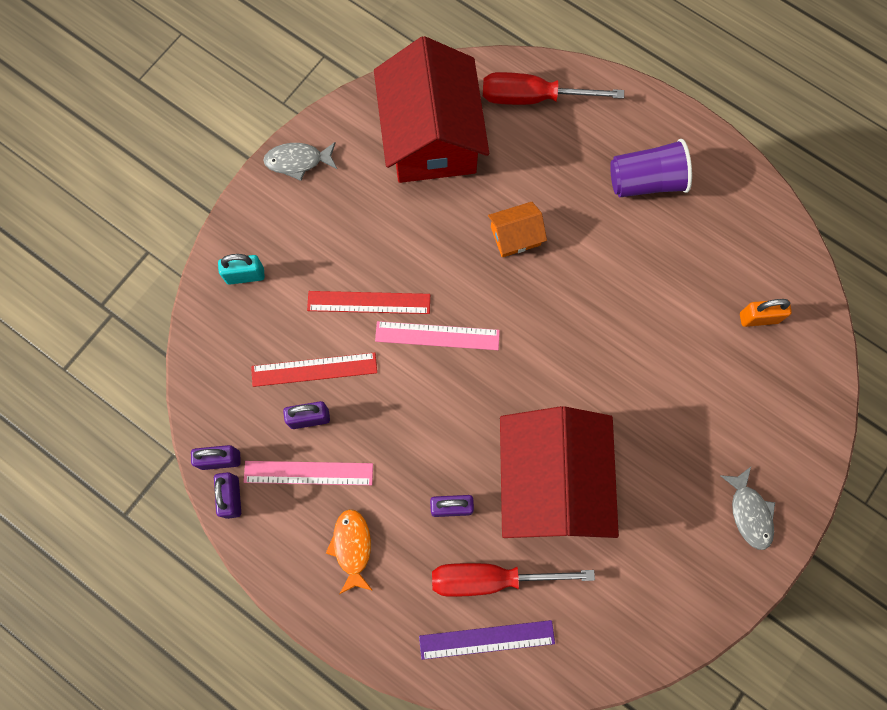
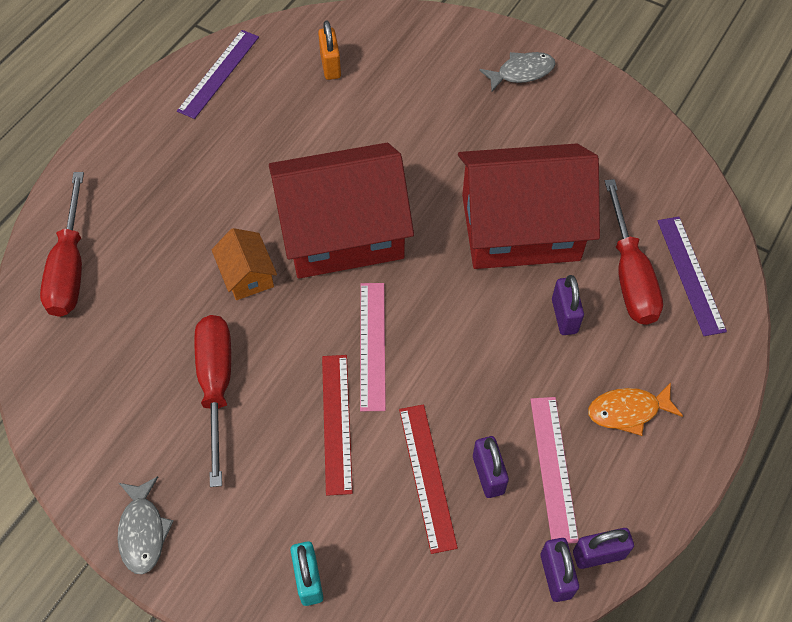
camera: 95 degrees left, 15 degrees down
(411, 211) = (216, 385): none -> red screwdriver
(431, 136) = (115, 372): red house -> red house (342, 232)
(646, 181) = (181, 157): purple cup -> none
(748, 213) = (219, 73): none -> purple ruler

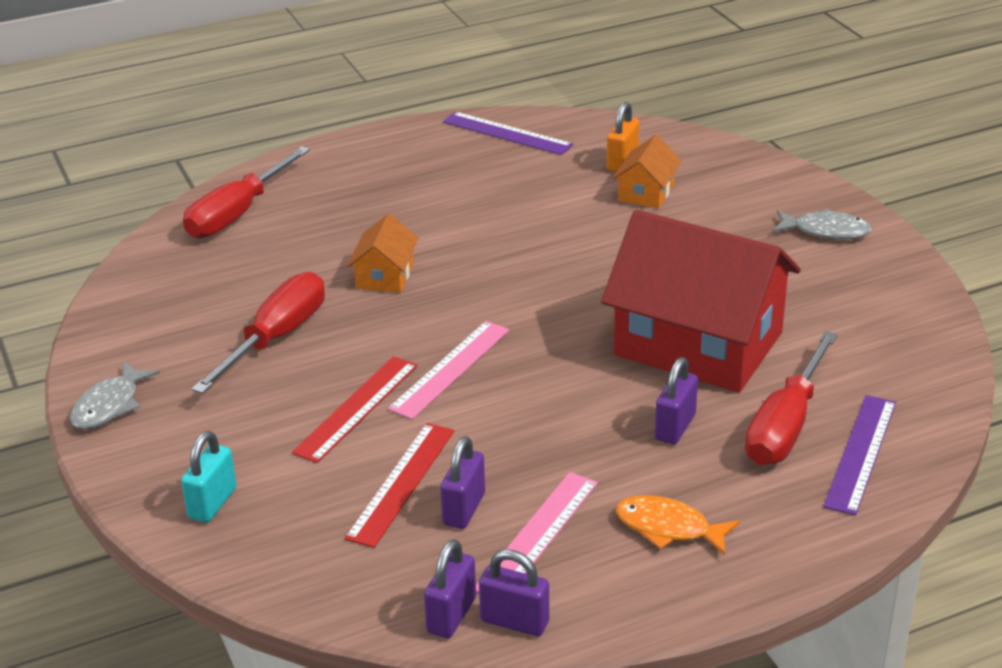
camera: 35 degrees right, 25 degrees down
(219, 73) = (507, 133): purple ruler -> purple ruler turned 60 degrees clockwise
(342, 232) = (508, 280): red house -> none
(372, 90) = (646, 192): none -> orange house

